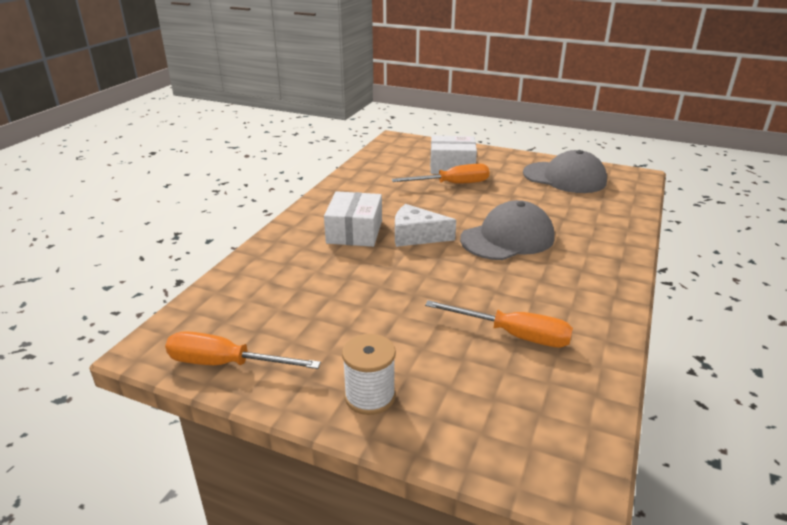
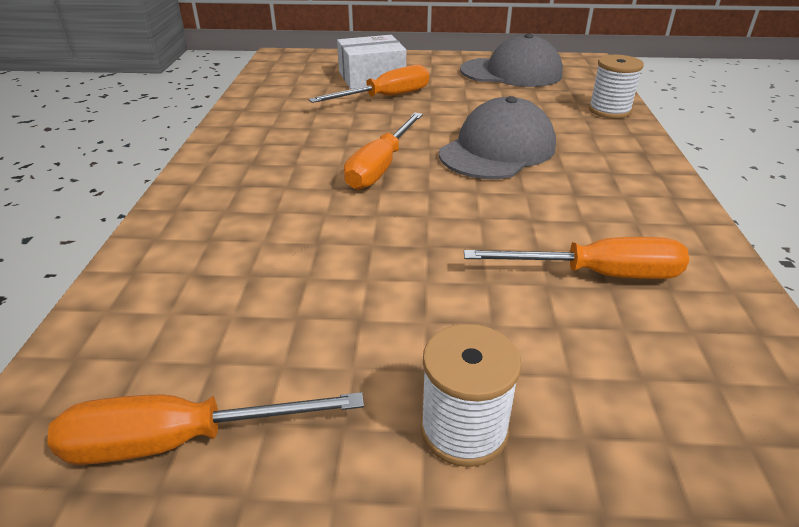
camera: 20 degrees left, 5 degrees up
(354, 232) = (290, 176): white box -> none
(416, 236) = (380, 167): white cheese -> orange screwdriver
(621, 222) = (609, 110): none -> white spool

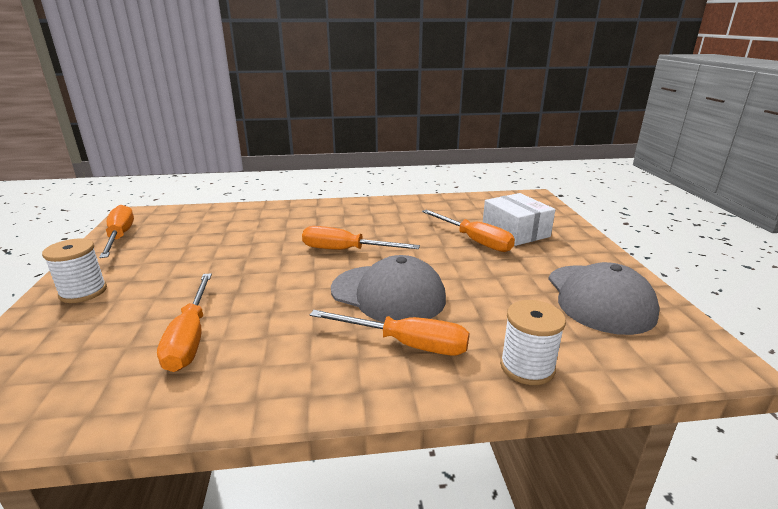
camera: 80 degrees right, 10 degrees down
(588, 149) = (406, 344): none -> orange screwdriver

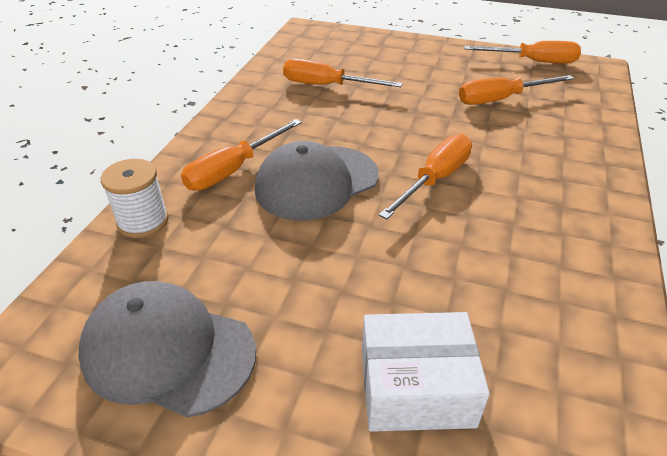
camera: 115 degrees right, 15 degrees up
(83, 292) = (424, 52): white spool -> none
(474, 241) = (405, 309): orange screwdriver -> orange screwdriver (501, 99)

